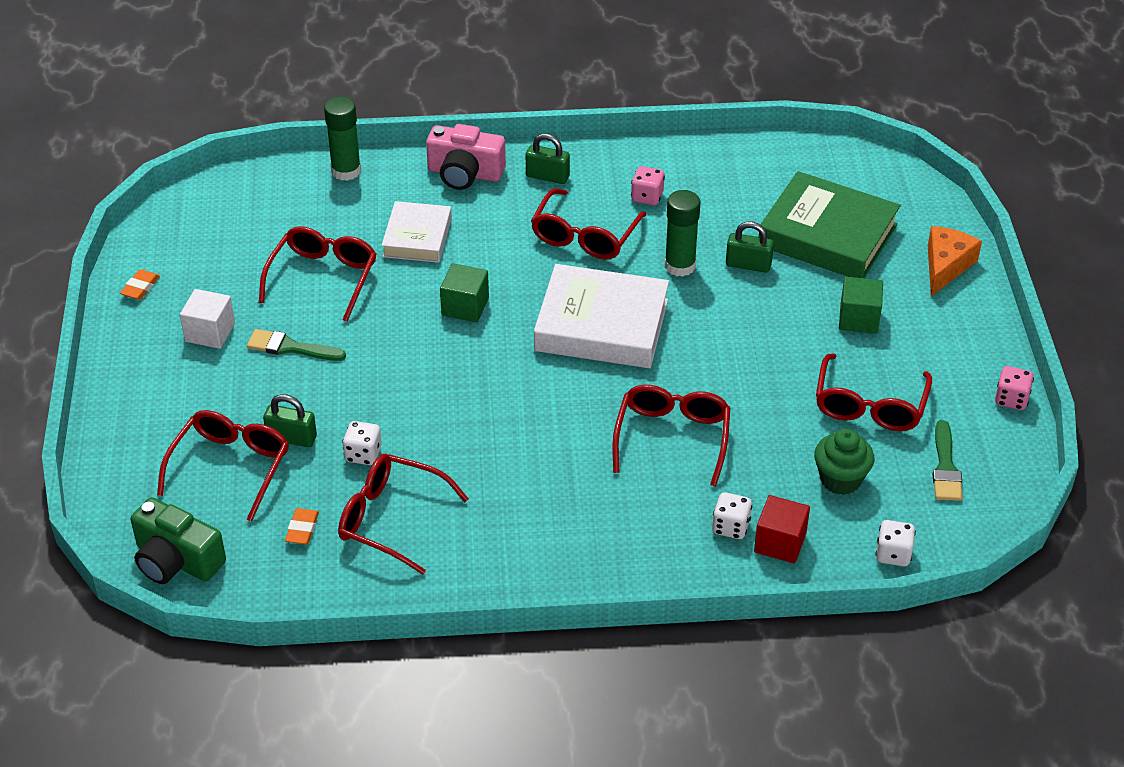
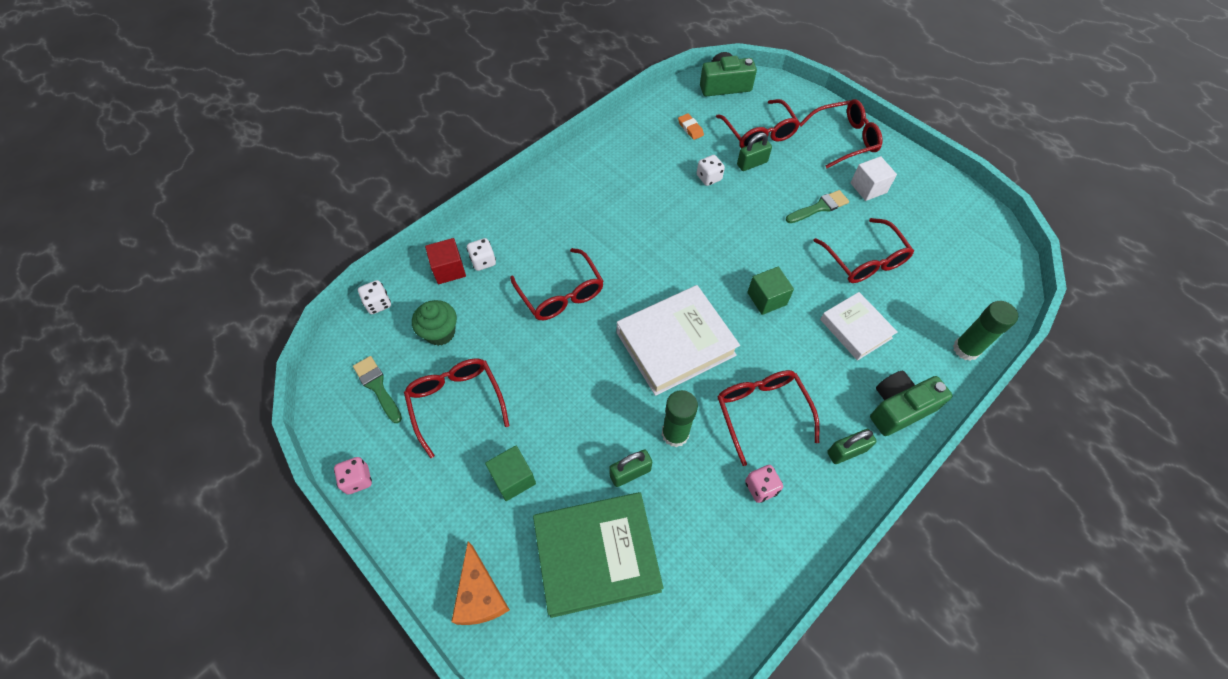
camera: 140 degrees right, 15 degrees up
(140, 288) = (938, 187): orange eraser -> none
(391, 519) = (657, 157): red glasses -> red glasses (845, 139)
(465, 173) = (898, 408): pink camera -> green camera

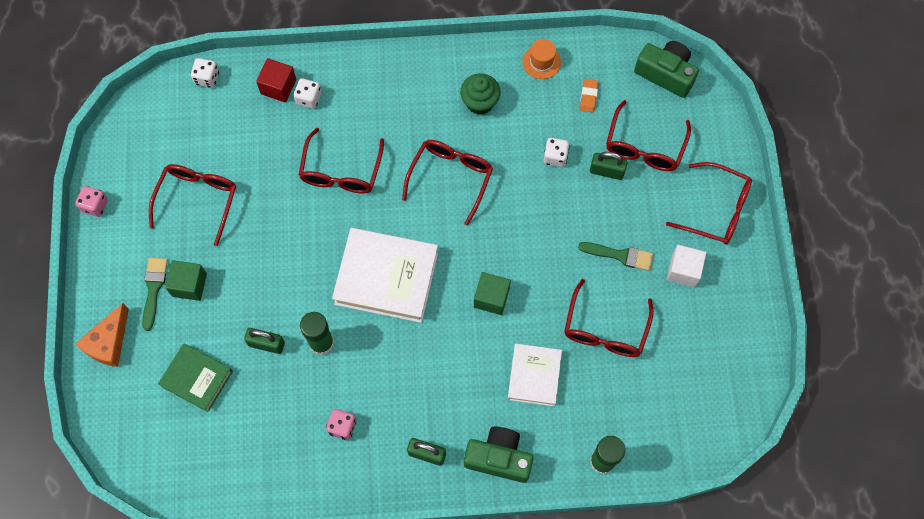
camera: 40 degrees right, 10 degrees up
(377, 387) = (157, 146): green brush -> green brush (154, 289)
(440, 332) = (230, 136): green cupcake -> green cupcake (480, 102)
(597, 555) = (197, 378): green book -> green book, size x0.60
(636, 128) = (541, 62): none -> orange hat
(761, 411) = (397, 377): red glasses -> red glasses (451, 177)

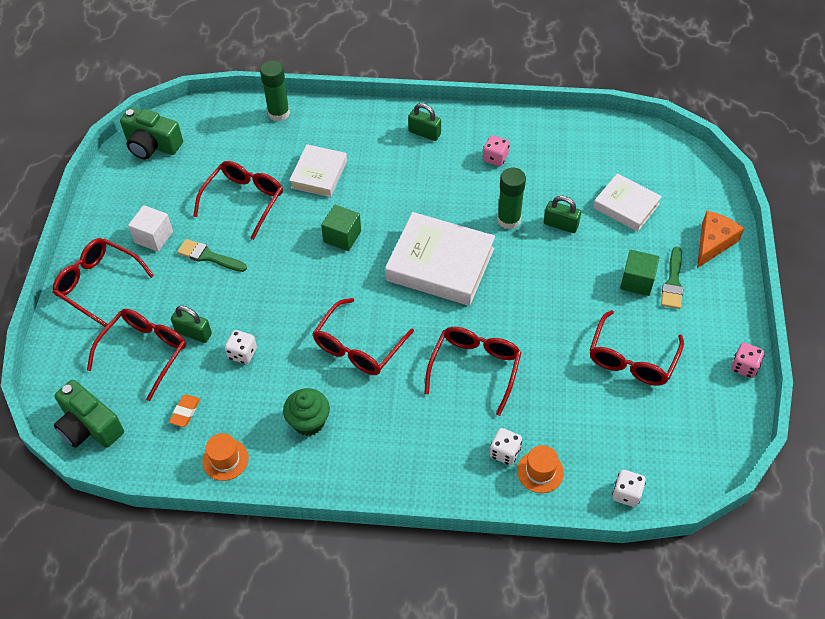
camera: 170 degrees left, 15 degrees down
(197, 378) = (626, 206): green book -> white book
(278, 87) = (540, 471): red cube -> orange hat
(499, 458) = (364, 124): green camera -> green camera (152, 145)

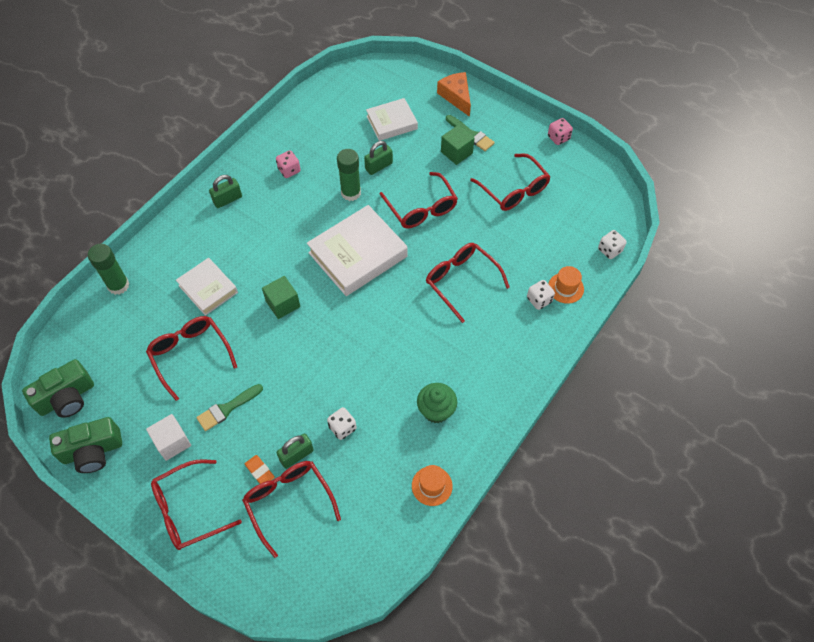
camera: 60 degrees left, 5 degrees up
(89, 426) = (333, 579): green camera -> green camera (92, 451)
(185, 412) = (369, 496): orange eraser -> orange eraser (260, 471)
(358, 347) = (393, 344): red glasses -> red glasses (421, 208)

